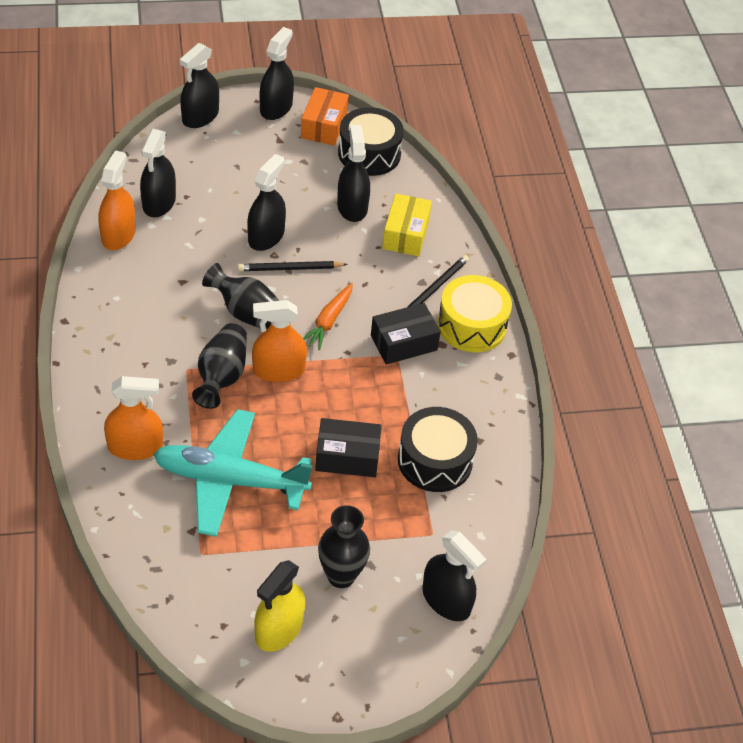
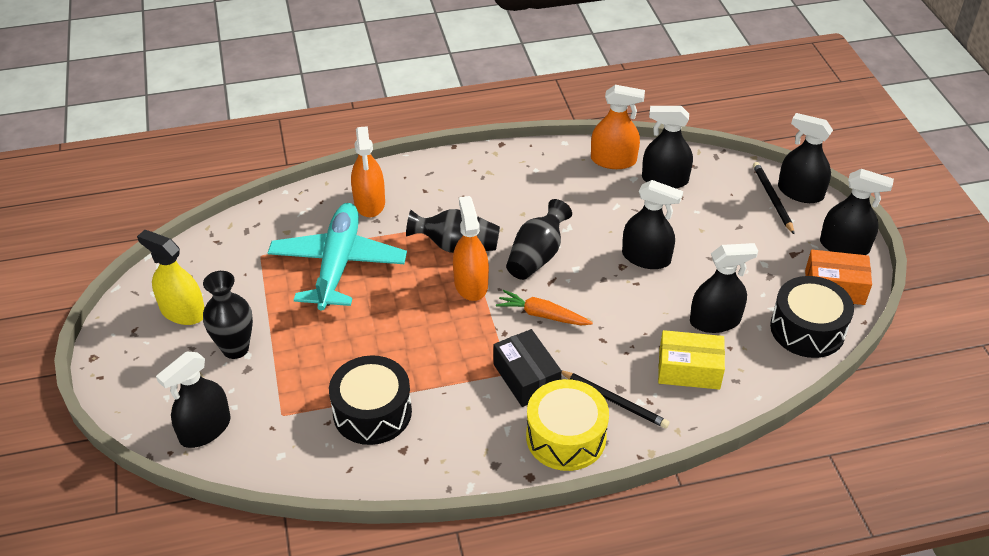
camera: 90 degrees right, 5 degrees down
(290, 268) = (606, 279): black pencil -> black pencil (772, 199)
(347, 456) = (371, 343): black box -> none

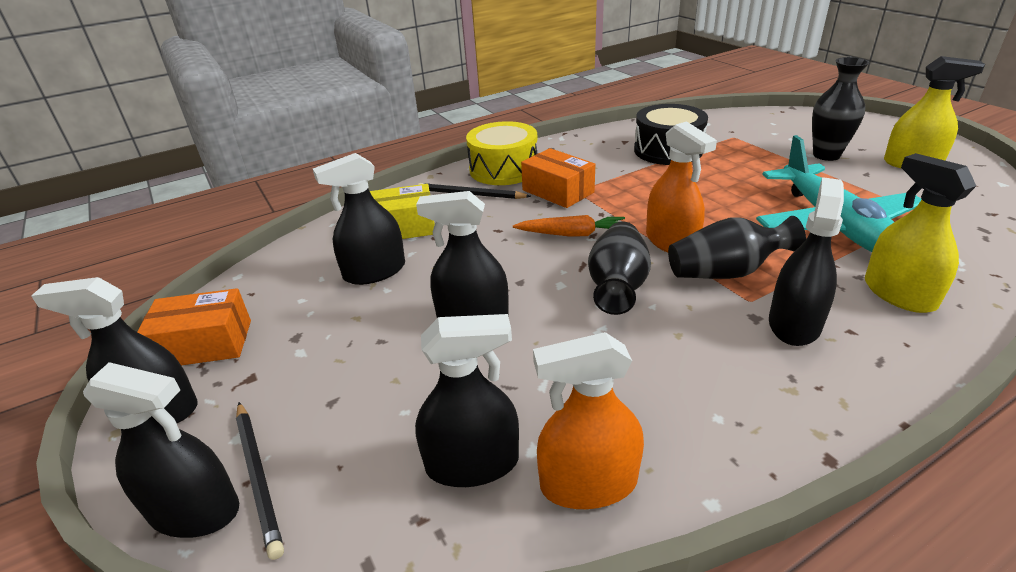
camera: 165 degrees right, 10 degrees down
(205, 429) = (776, 121): black spray bottle -> black spray bottle (794, 324)
(369, 203) = (899, 294): orange spray bottle -> yellow spray bottle
(526, 377) = (558, 191): black box -> orange box
(807, 329) = (261, 288): black drum -> none

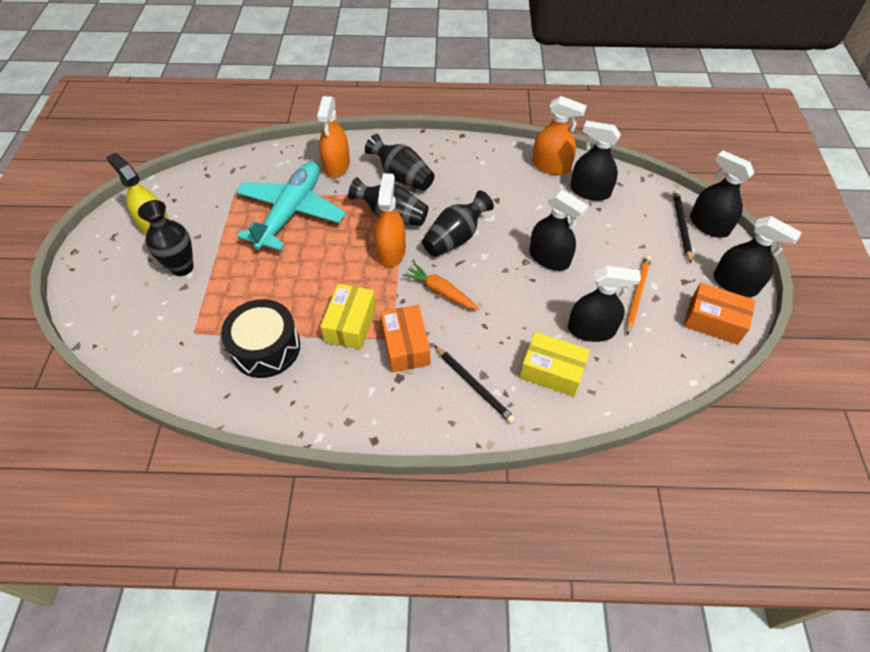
camera: 150 degrees left, 20 degrees up
(324, 329) = (637, 294): none -> orange pencil
(503, 169) = (419, 410): yellow drum -> none
(624, 184) = (350, 324): none -> yellow box
(794, 324) = (402, 177): black spray bottle -> black vase
(899, 294) = (337, 165): yellow spray bottle -> orange spray bottle

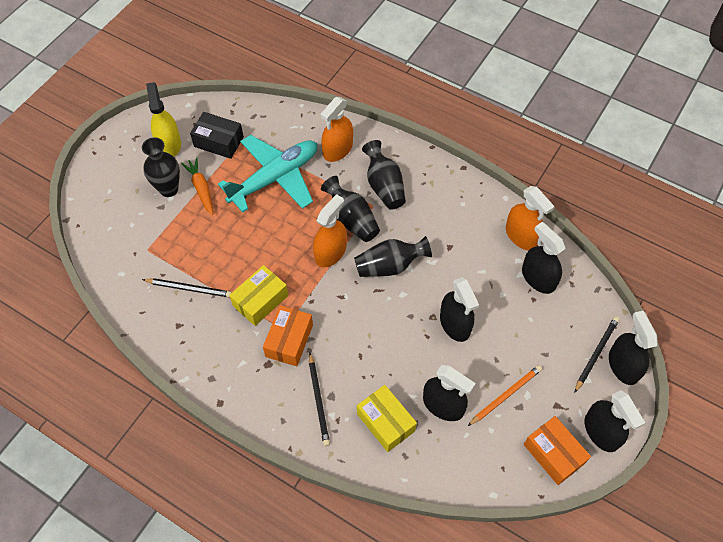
camera: 30 degrees right, 5 degrees up
(210, 205) = (218, 142): none -> black box
(266, 348) = (189, 288): black drum -> black pencil
(440, 291) = (345, 308): orange carrot -> orange carrot (201, 188)

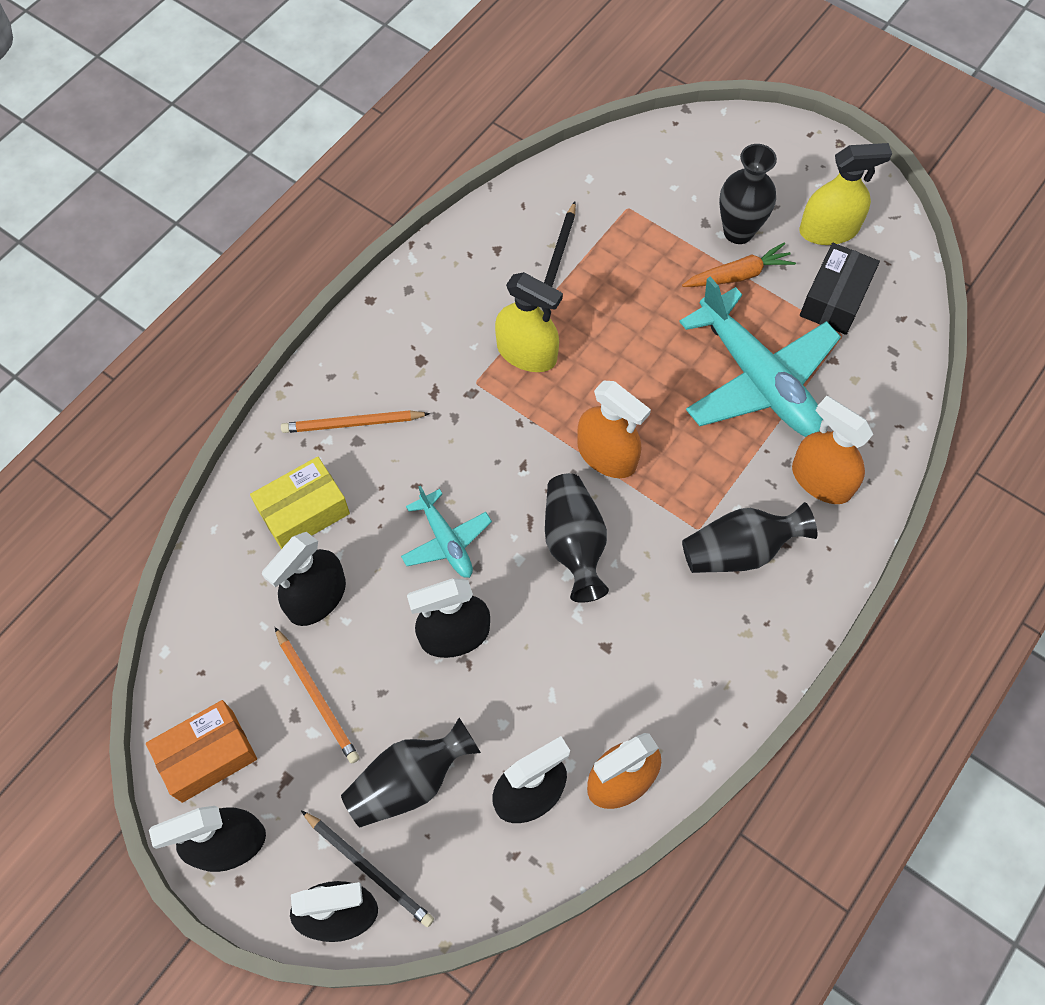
camera: 95 degrees right, 5 degrees up
(260, 300) = (527, 353): yellow box -> yellow spray bottle
(289, 340) = (454, 389): orange box -> none
(319, 400) = (352, 424): black pencil -> orange pencil
(352, 220) = (670, 492): black vase -> black vase (409, 781)
(396, 334) = (446, 541): none -> turquoise plane

